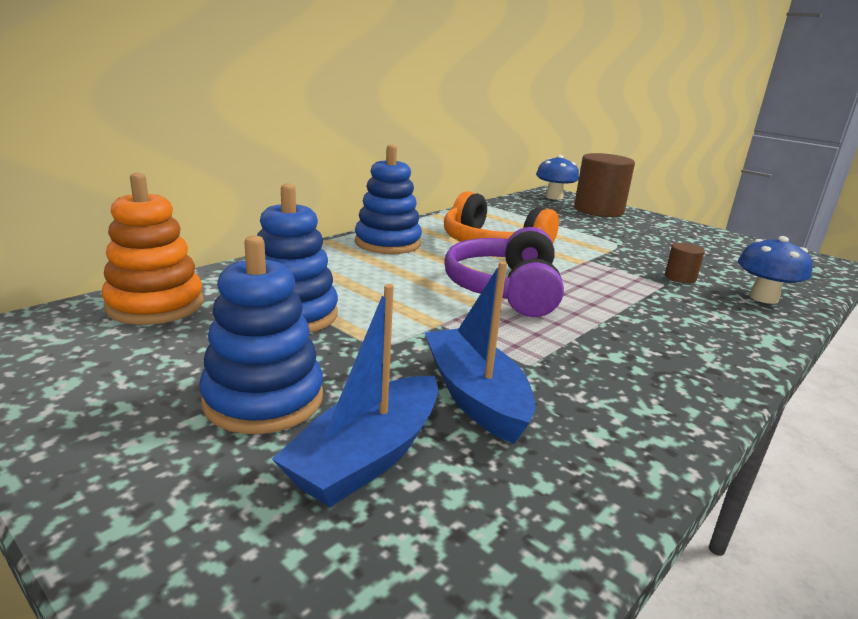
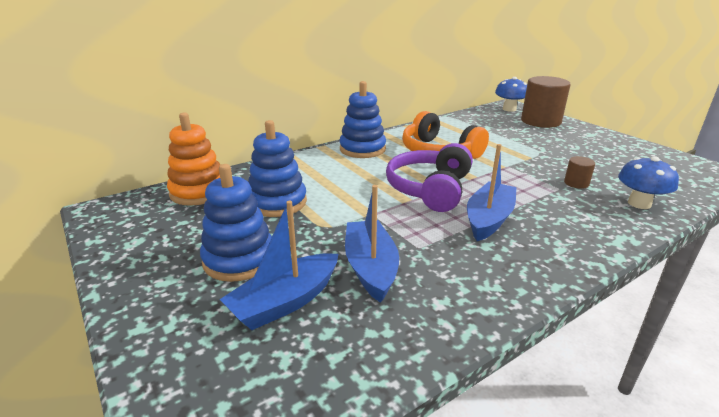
camera: 15 degrees right, 5 degrees up
(601, 324) = (489, 219): none -> blue boat

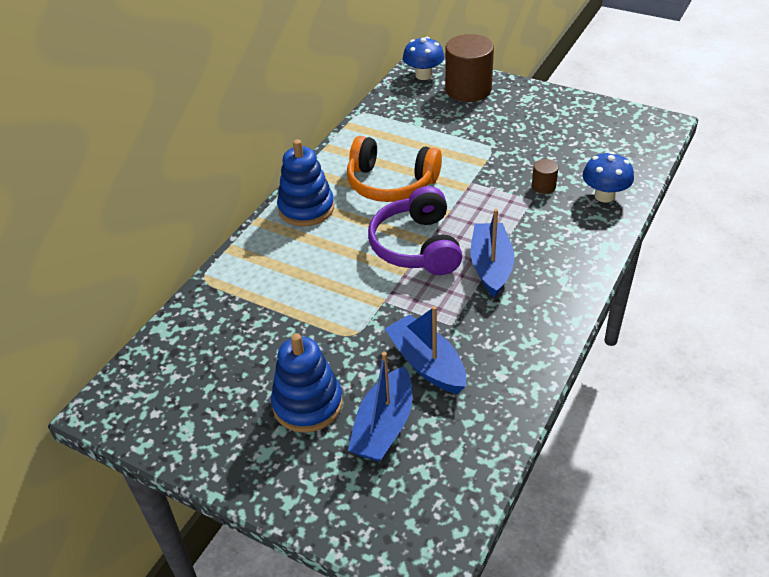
camera: 25 degrees left, 15 degrees up
(199, 192) = (184, 343): orange stacking toy -> none
(277, 202) = (281, 323): blue stacking toy -> none

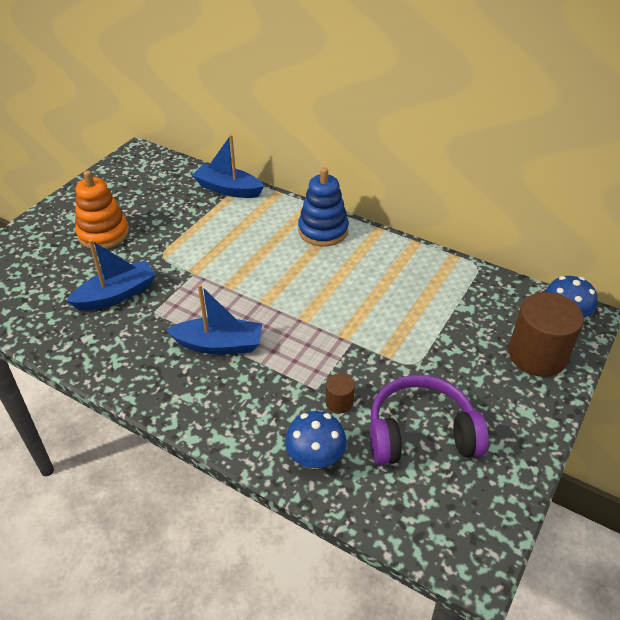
camera: 90 degrees right, 0 degrees up
(307, 404) = (103, 234): blue stacking toy -> orange stacking toy
(384, 426) = (66, 270): blue boat -> blue boat (228, 189)
(391, 183) = (354, 283): orange headphones -> none
(416, 246) = (259, 296): purple headphones -> purple headphones (421, 433)

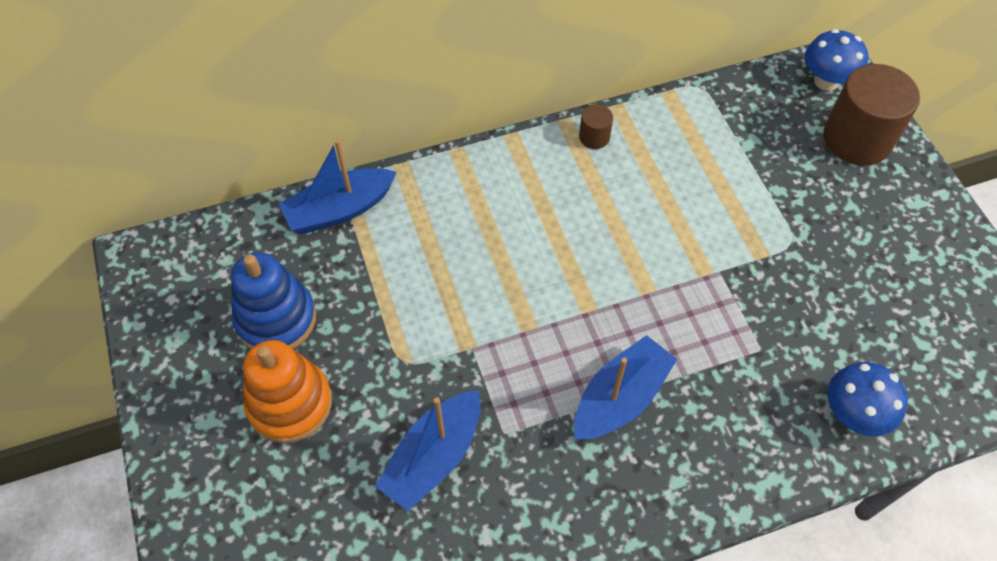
camera: 50 degrees left, 15 degrees up
(116, 295) = (433, 457): blue boat -> blue boat turned 150 degrees counterclockwise
(323, 231) = (517, 172): blue stacking toy -> blue stacking toy (276, 319)
(339, 402) = (795, 342): brown cylinder -> brown cylinder (594, 137)
(421, 433) = (885, 302): purple headphones -> none

